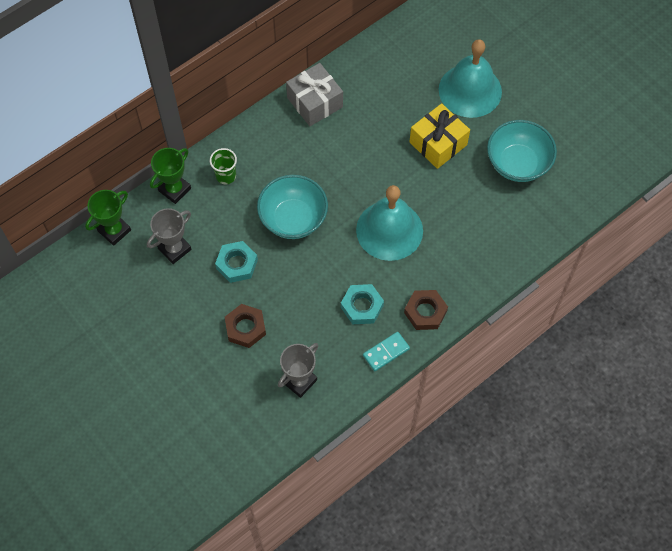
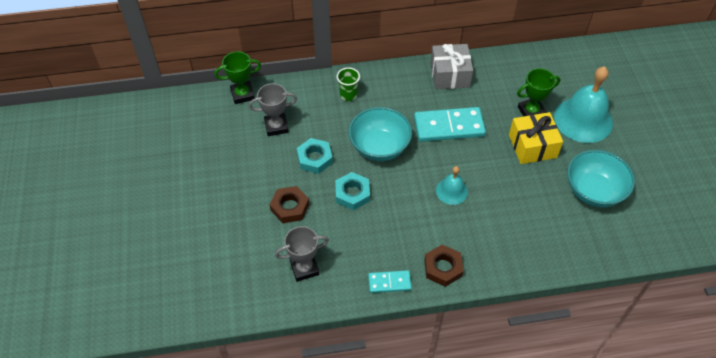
camera: 30 degrees right, 10 degrees down
(174, 189) = (304, 87): green trophy -> green trophy (531, 111)
(347, 162) = (449, 126): none -> turquoise domino
(362, 306) = (392, 237): turquoise nut -> turquoise nut (352, 194)
(389, 230) = (451, 191): turquoise bell -> turquoise bell, size x0.52

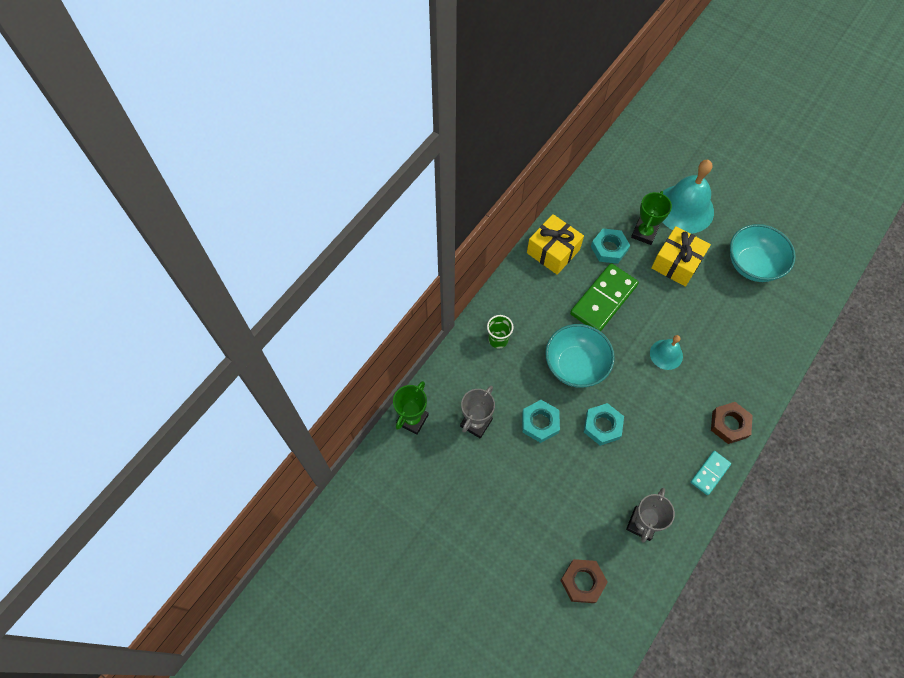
camera: 45 degrees left, 10 degrees up
(290, 207) = (571, 484): brown nut -> brown nut (582, 581)
(449, 75) = (553, 251): grey gift -> yellow gift
(449, 126) = (603, 299): turquoise domino -> green domino
(492, 102) = (609, 248): none -> turquoise nut

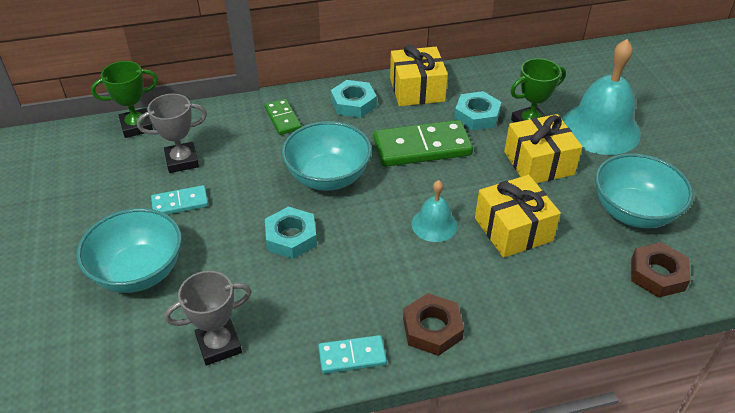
camera: 40 degrees right, 20 degrees down
(498, 340) = (282, 119): green cup -> green domino
(513, 454) = (180, 203): none -> turquoise domino
(540, 423) = (236, 196): turquoise nut -> turquoise nut (353, 103)
(548, 518) = (139, 272): none -> turquoise bowl
(582, 581) = (94, 347): brown nut -> brown nut (657, 274)
(707, 325) = (513, 229): none -> yellow gift

